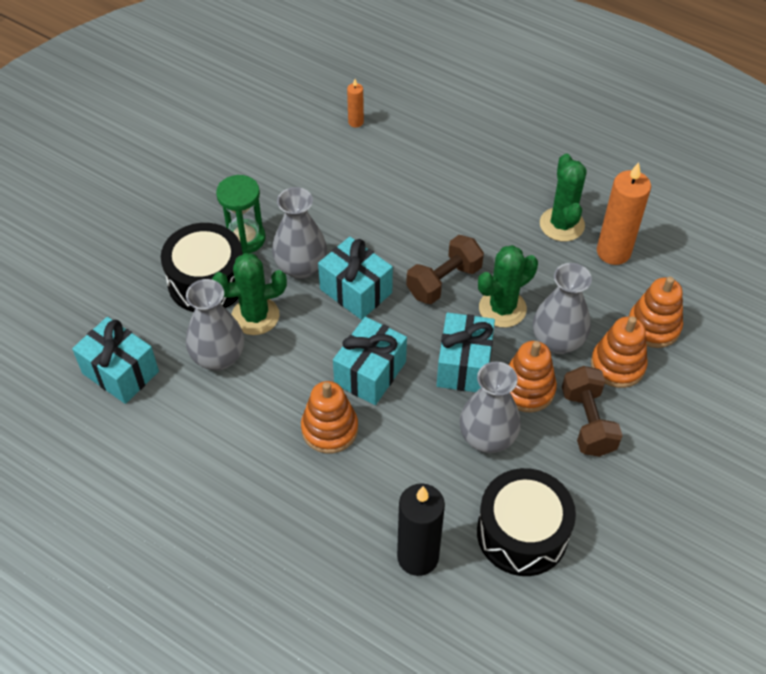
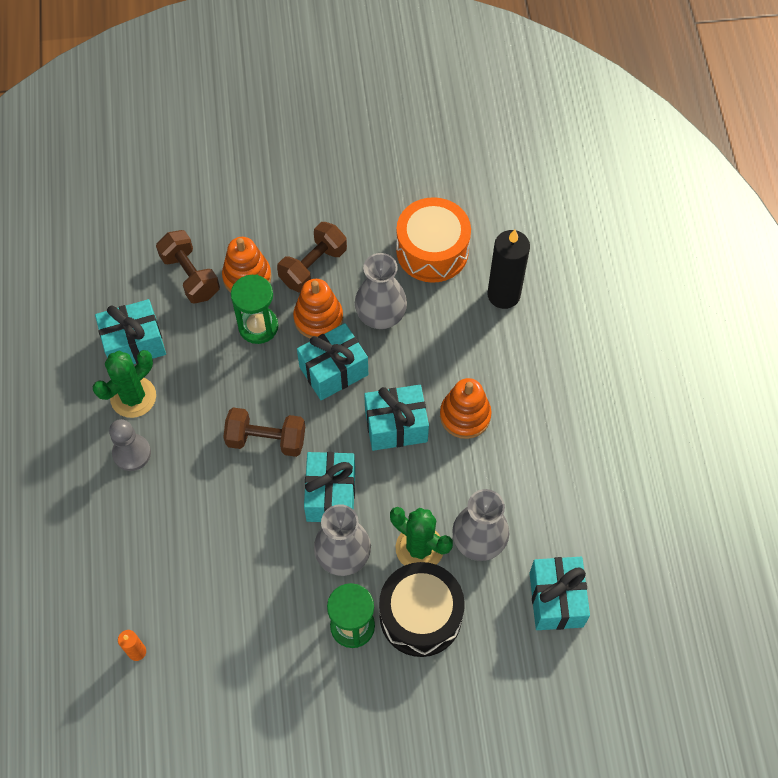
camera: 130 degrees left, 10 degrees up
(502, 308) = (258, 381): green cactus -> none
(512, 198) = (132, 453): none -> grey pawn
(522, 533) = (432, 250): black drum -> orange drum
(557, 341) = (258, 326): grey vase -> green hourglass
(613, 252) = (134, 344): orange candle -> turquoise gift
(653, 326) = (190, 276): orange stacking toy -> brown dumbbell

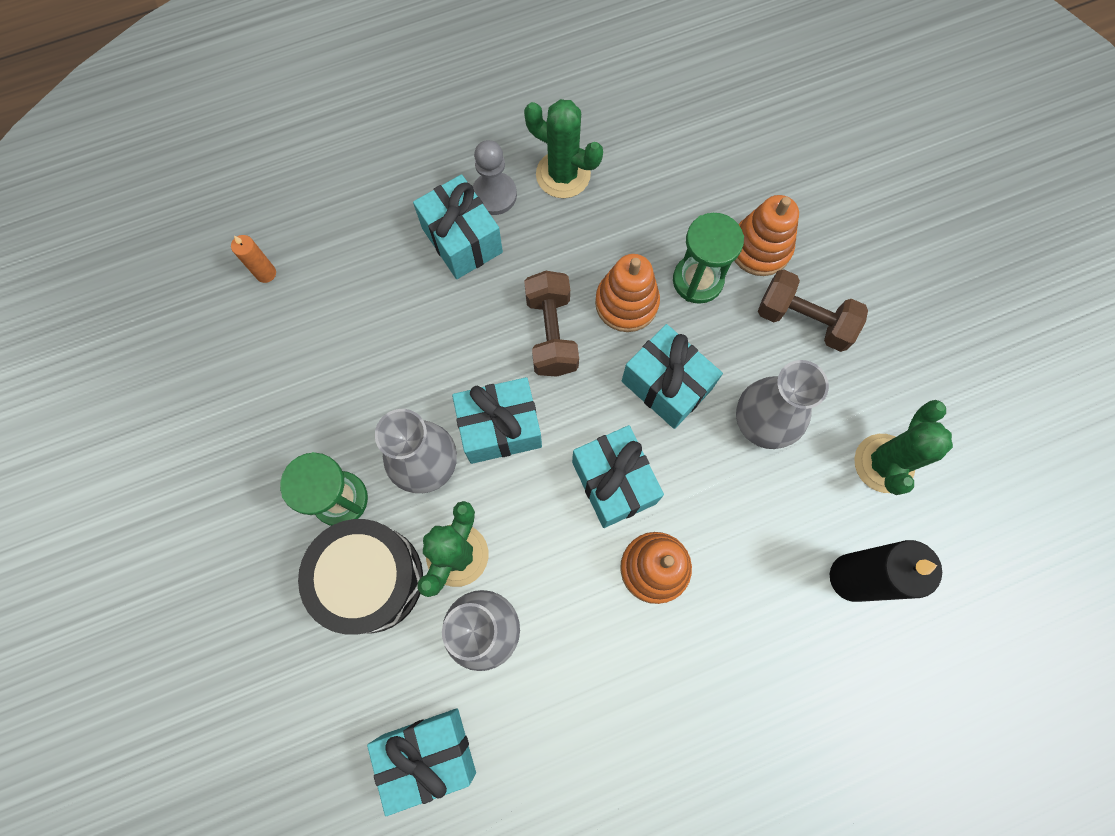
camera: 75 degrees right, 10 degrees up
(134, 344) = (630, 154): turquoise gift -> turquoise gift (462, 240)
(190, 276) = (739, 185): brown dumbbell -> none
(318, 318) = (733, 347): orange stacking toy -> orange stacking toy (626, 303)
(432, 250) = (883, 463): orange drum -> green cactus

